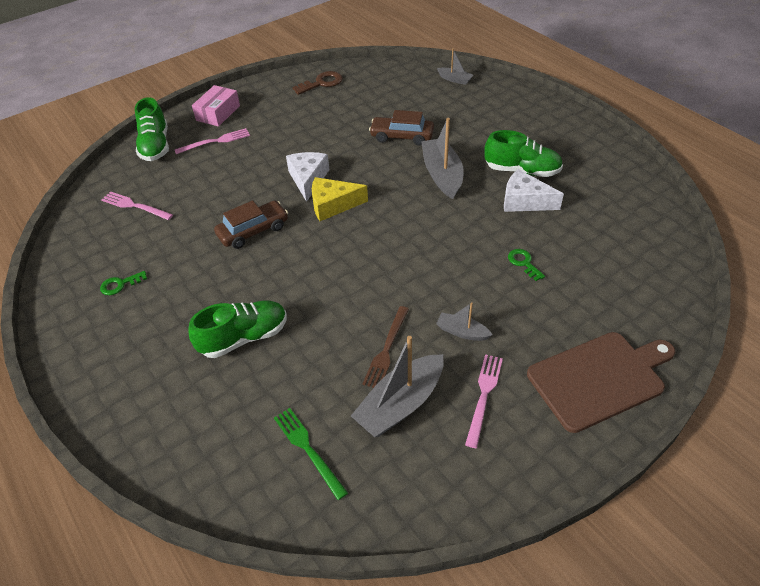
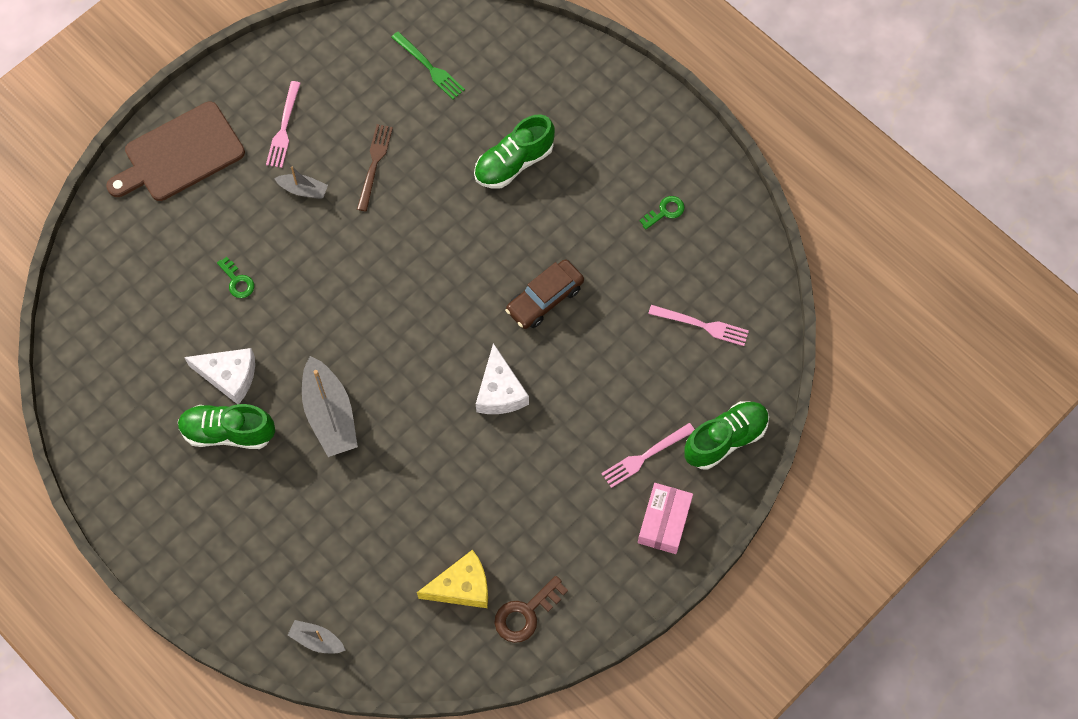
camera: 170 degrees right, 20 degrees up
(155, 146) = (725, 439): green shoe -> green shoe turned 75 degrees clockwise
(333, 205) = (460, 349): yellow cheese -> yellow cheese (461, 587)
(400, 404) = (356, 113): grey boat -> none
(402, 136) = (388, 489): brown car -> none

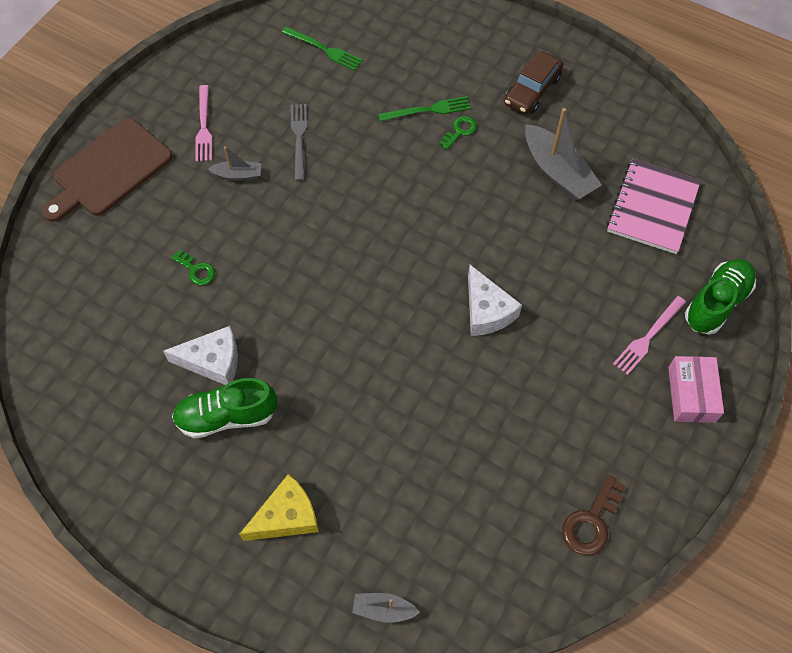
camera: 15 degrees left, 5 degrees down
(330, 414) = (326, 373): grey boat -> grey boat (557, 172)
(374, 164) = (299, 138): brown fork -> grey fork
(461, 587) = (516, 511): yellow cheese -> yellow cheese (286, 516)
(514, 163) = (428, 110): green shoe -> green fork
(544, 299) = (499, 218): brown car -> brown car (532, 90)
(665, 211) = (580, 120): green key -> green key (460, 131)
(702, 325) = (652, 207): pink fork -> pink notebook

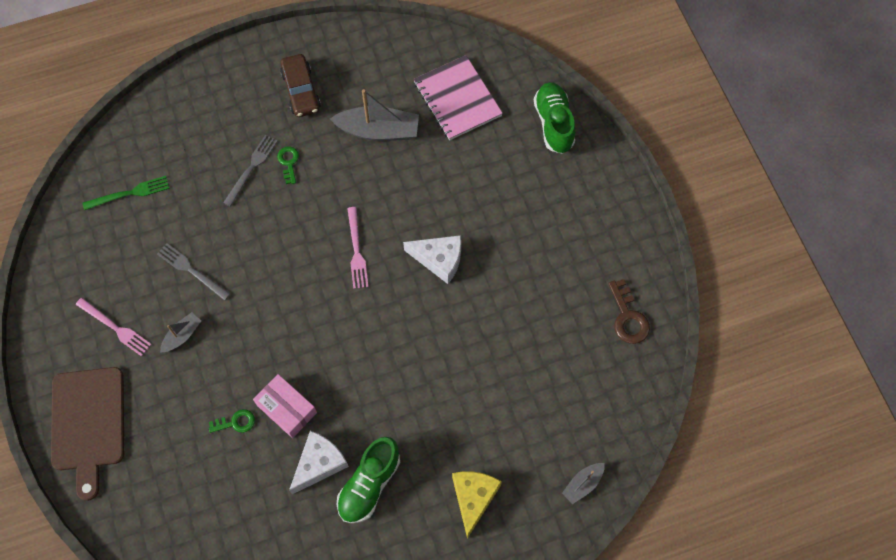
camera: 50 degrees left, 5 degrees up
(428, 110) = (251, 168): green fork -> grey fork
(648, 337) = (541, 181): pink fork -> pink fork (356, 251)
(691, 394) = (598, 191): pink box -> pink box (287, 408)

